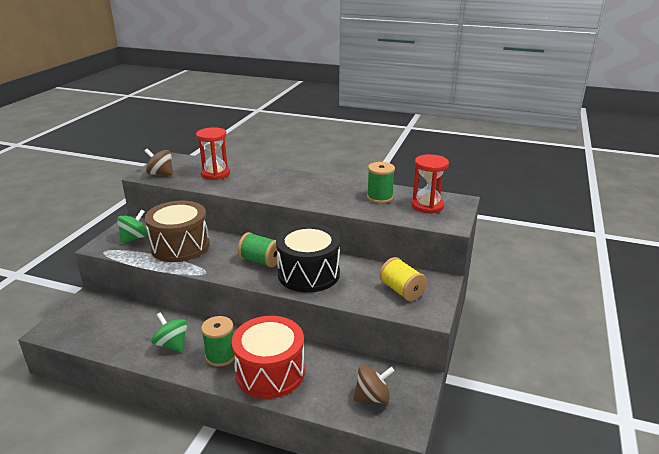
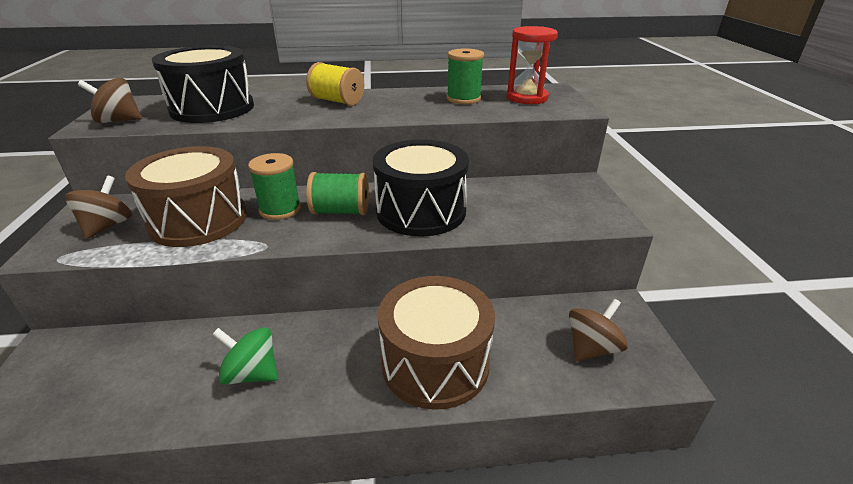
camera: 25 degrees left, 5 degrees up
(134, 238) = (108, 226): green spinning top -> brown spinning top
(215, 174) = (212, 108): red hourglass -> black drum
(221, 356) = (344, 364): green spool -> green spool (280, 209)
(270, 372) = (435, 363): red drum -> brown drum
(401, 290) = (552, 202): yellow spool -> yellow spool (337, 101)

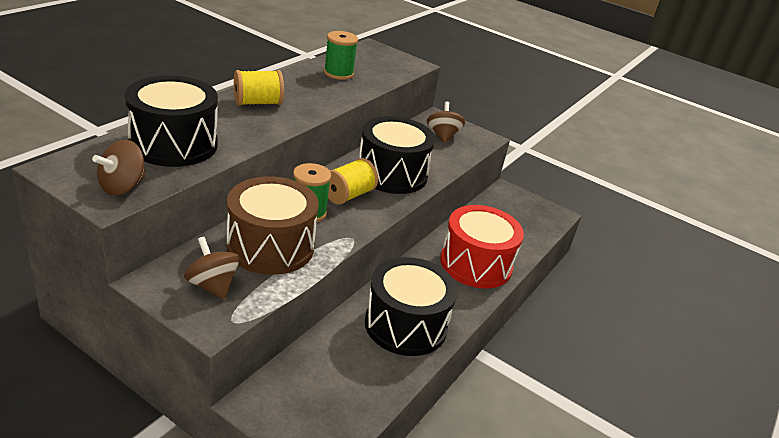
camera: 55 degrees left, 0 degrees up
(252, 373) = (405, 325): green spinning top -> black drum
(341, 211) = (348, 195): green spool -> yellow spool
(435, 363) = (476, 264): brown drum -> red drum
(526, 98) = (373, 61): red hourglass -> none
(591, 348) = (521, 218): brown spinning top -> brown spinning top (443, 136)

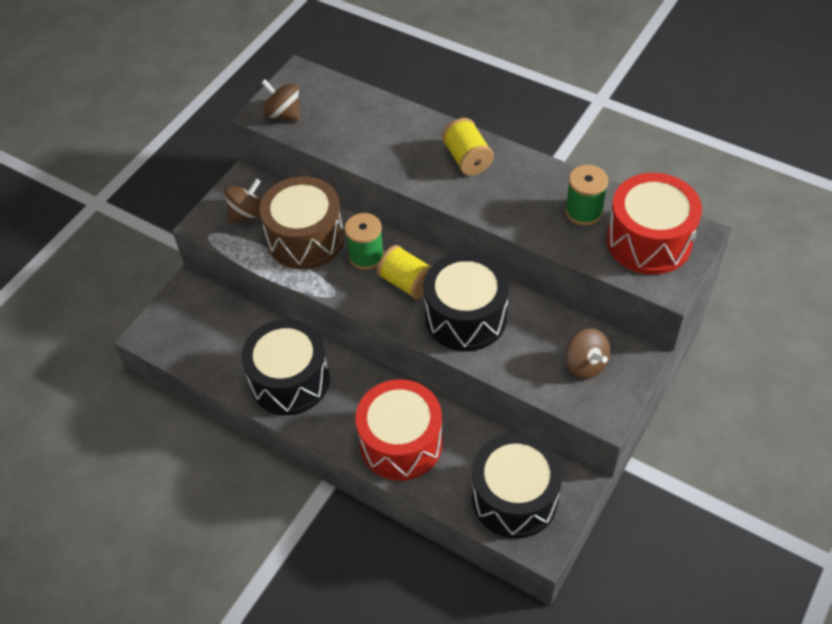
camera: 95 degrees right, 20 degrees up
(173, 144) = (359, 123): black drum -> black drum (514, 497)
(374, 60) = (649, 241): none -> red drum
(443, 136) = (585, 364): brown spinning top -> brown spinning top turned 60 degrees clockwise

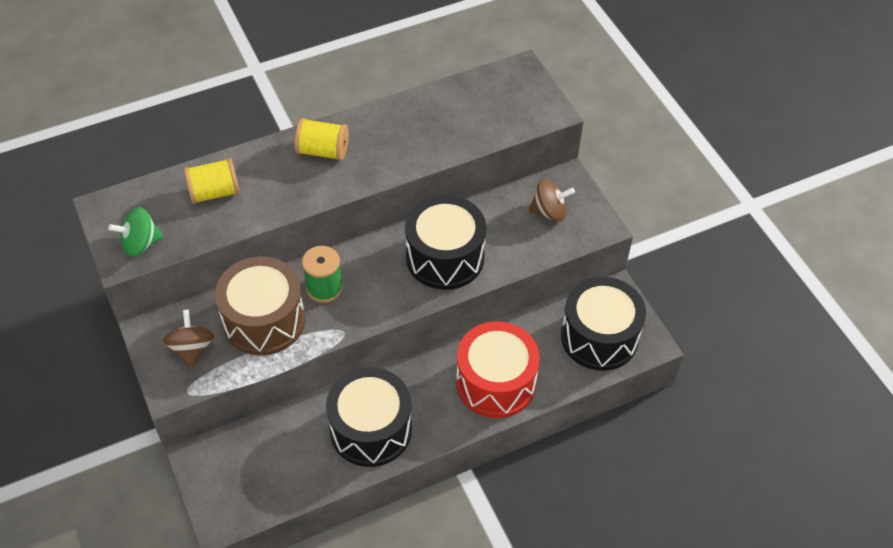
camera: 60 degrees left, 0 degrees up
(283, 114) = (140, 244): brown spinning top -> green spinning top
(407, 283) = (378, 276): yellow spool -> yellow spool (214, 192)
(583, 211) = (443, 115): green spool -> none
(649, 241) = (503, 97): red drum -> none

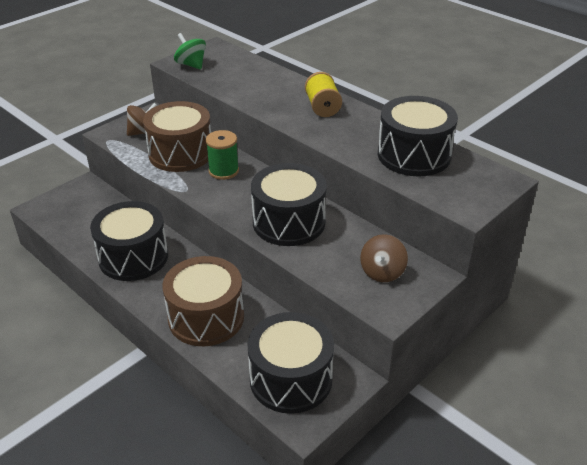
camera: 70 degrees right, 15 degrees down
(214, 192) = (252, 77): yellow spool -> none
(452, 114) = (414, 155): none -> black drum
(495, 382) = (206, 317): red drum -> brown drum
(549, 212) = (382, 272): brown spinning top -> brown spinning top turned 45 degrees clockwise

